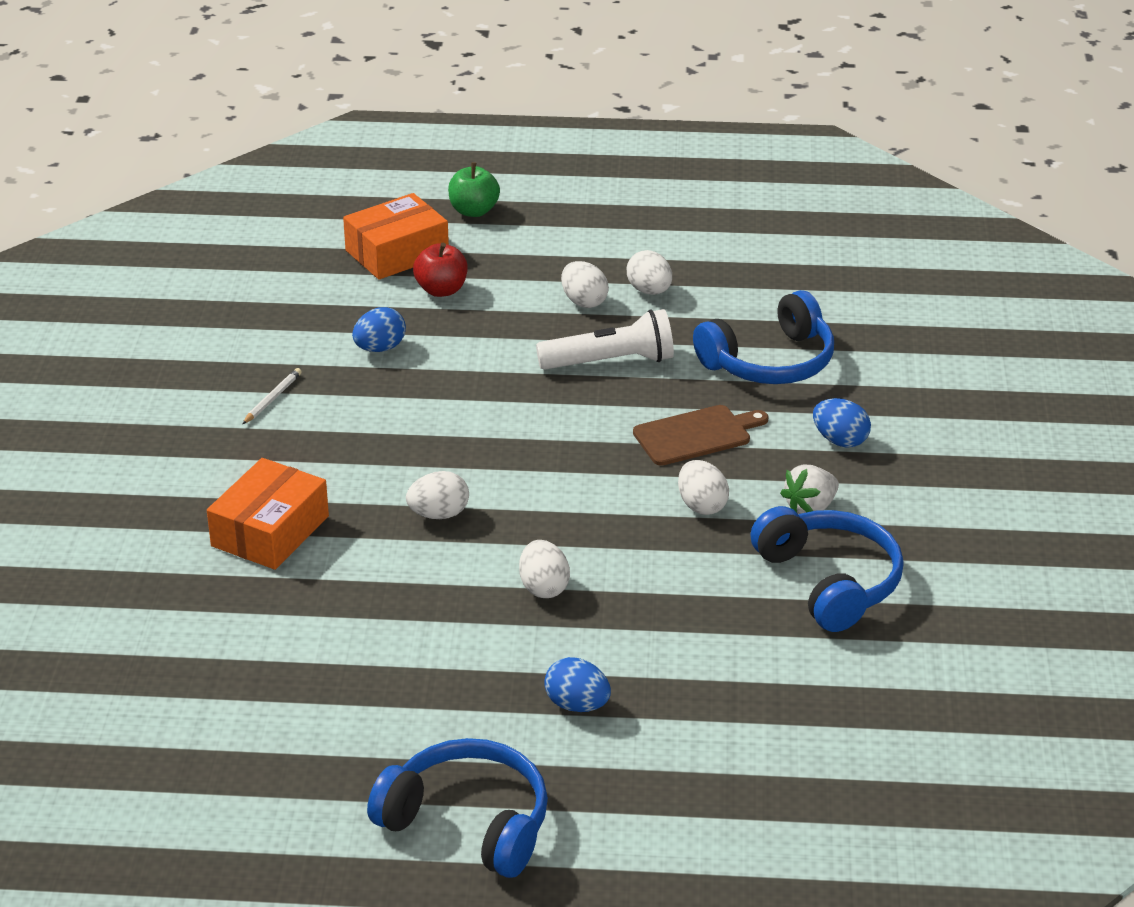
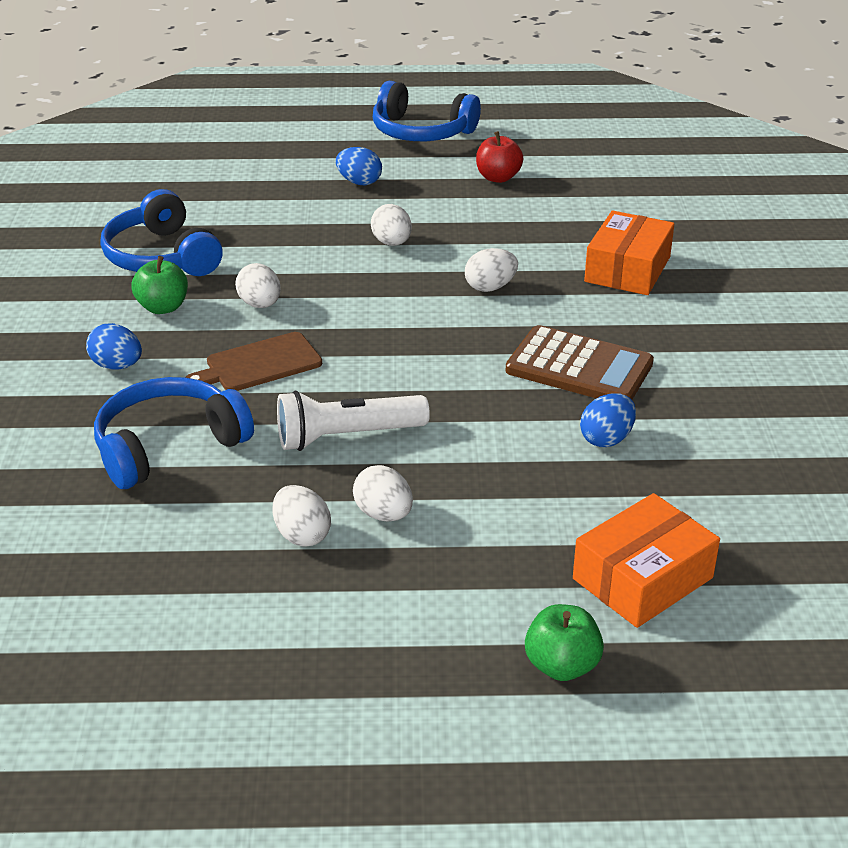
camera: 175 degrees right, 0 degrees up
(272, 398) = (691, 378): white pencil -> none
(377, 415) = (579, 367): none -> brown calculator
(441, 290) = (563, 521): red apple -> red apple (498, 178)
(810, 508) = (163, 307): white strawberry -> green apple

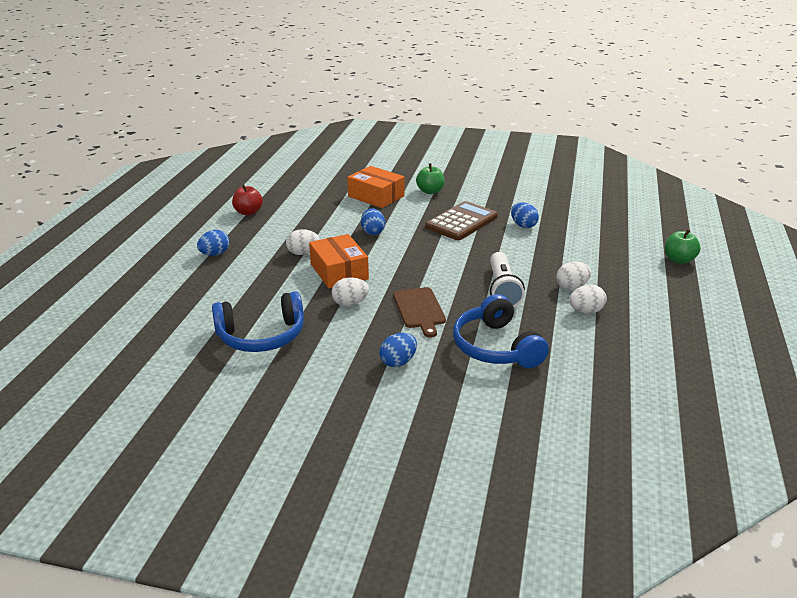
camera: 75 degrees left, 5 degrees down
(163, 307) = (332, 340): green apple -> green apple (430, 191)
(421, 132) = (163, 226): blue headphones -> none
(490, 287) = (373, 232): white egg -> blue egg
(642, 578) = (624, 235): orange box -> orange box (339, 271)

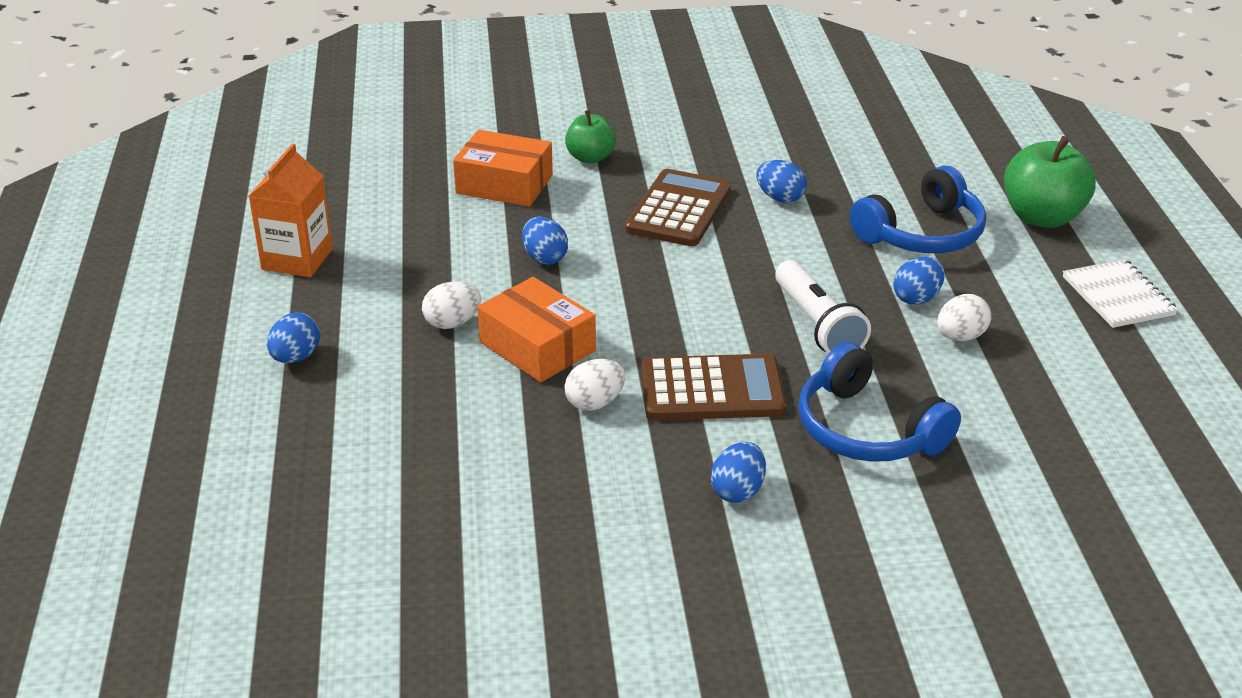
camera: 20 degrees left, 5 degrees up
(248, 212) = (297, 259): red apple -> orange carton
(261, 336) = (488, 497): blue headphones -> blue headphones (922, 234)
(419, 310) = (712, 390): brown cutting board -> brown calculator
(572, 287) = (916, 298): white egg -> blue egg
(679, 260) = (1042, 217): green apple -> green apple, size x1.65
(703, 308) = (1118, 296): none -> white notebook

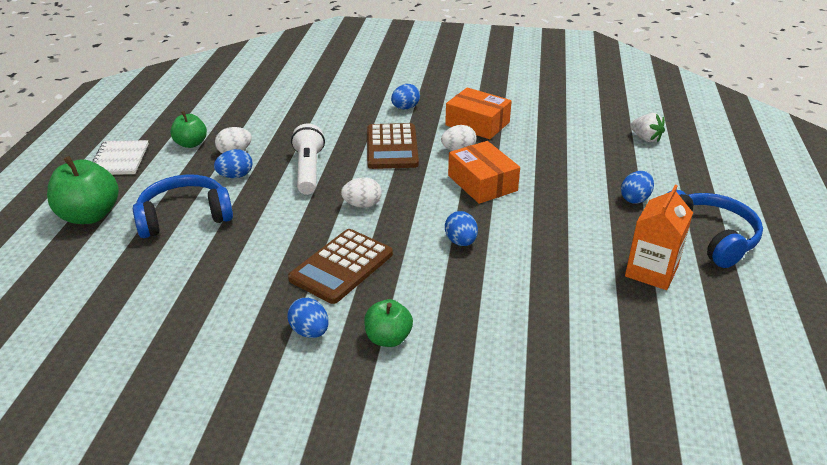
camera: 165 degrees left, 0 degrees up
(246, 491) = (645, 138): none -> white strawberry
(452, 323) = (534, 205): white egg -> white egg (362, 205)
(504, 184) = (476, 320): orange box -> orange box (477, 124)
(712, 390) = (392, 147): brown calculator -> brown calculator turned 105 degrees counterclockwise
(780, 198) = (256, 264): blue egg -> blue egg (310, 331)
(867, 430) = (326, 121): blue headphones -> blue headphones (709, 237)
(1047, 341) = (191, 144): none -> green apple

